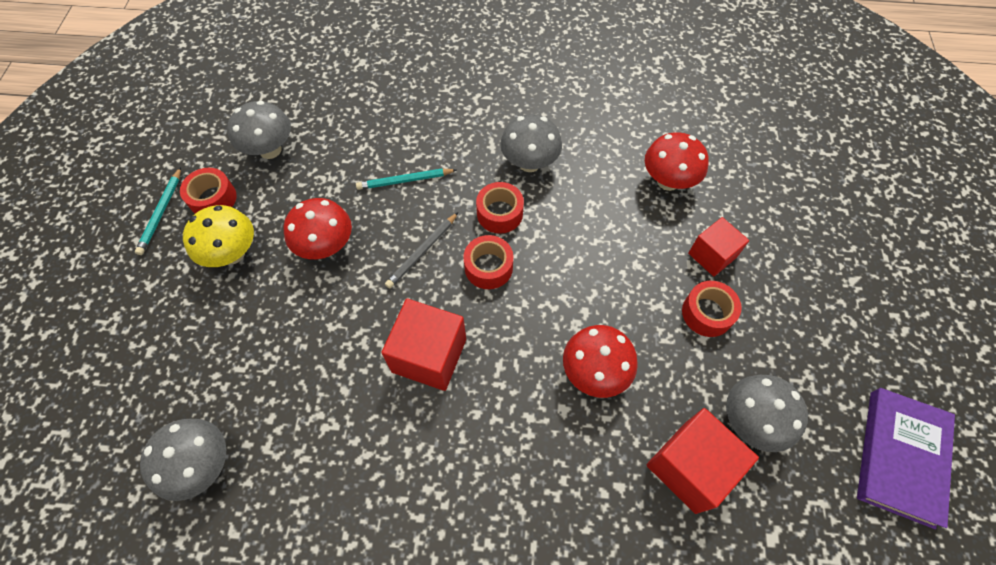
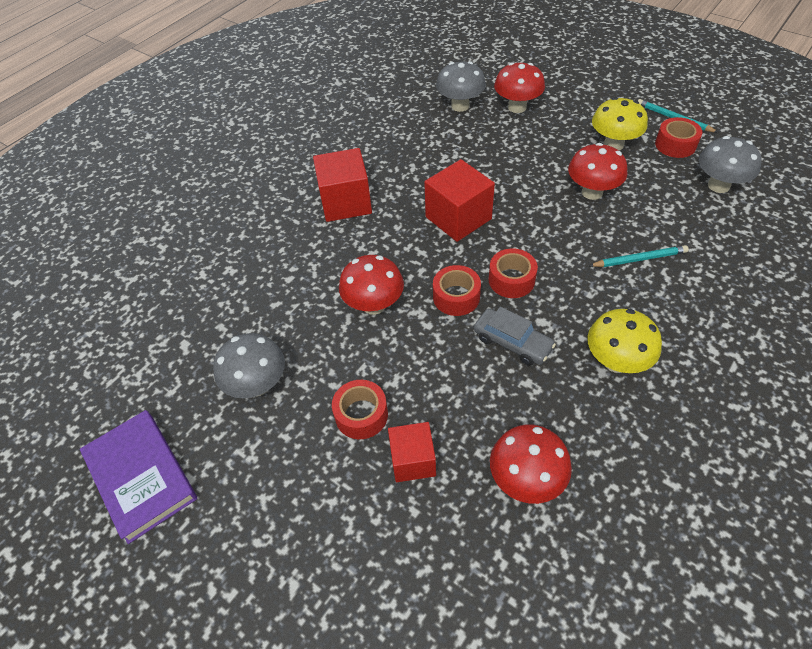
camera: 125 degrees right, 10 degrees down
(185, 387) = (517, 107): none -> red mushroom
(405, 180) = (639, 259): turquoise pencil -> turquoise pencil turned 60 degrees clockwise
(422, 252) = (553, 244): grey pencil -> none
(499, 213) = (564, 311): red tape -> red tape (456, 297)
(529, 163) = (616, 361): grey mushroom -> yellow mushroom
(558, 237) = (512, 342): none -> grey car
(690, 467) = (265, 325): red cube -> red cube (345, 202)

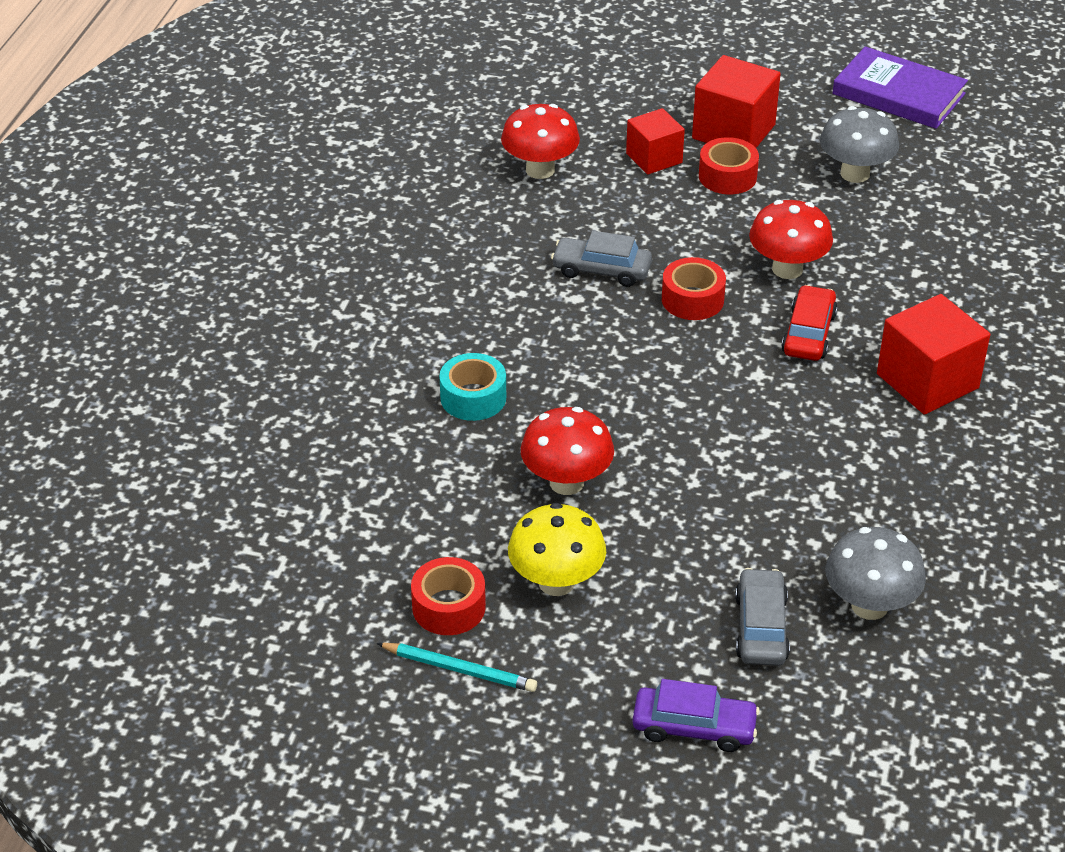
camera: 155 degrees right, 10 degrees down
(393, 250) = (809, 333): none -> red car
(458, 218) = (748, 396): red cube -> red cube (733, 131)
(511, 280) = (633, 334): red tape -> none
(517, 107) = (761, 627): red mushroom -> grey car
(567, 79) = (694, 727): none -> purple car
(616, 361) = (477, 278): yellow mushroom -> none
(639, 259) = (473, 397): turquoise pencil -> turquoise tape
(718, 185) = (370, 540): grey mushroom -> none

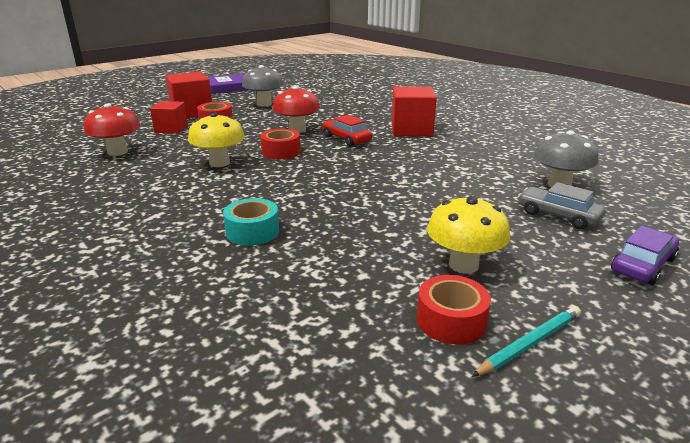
camera: 55 degrees left, 15 degrees down
(566, 482) = (372, 229): red mushroom -> none
(601, 270) = (219, 163): grey car -> yellow mushroom

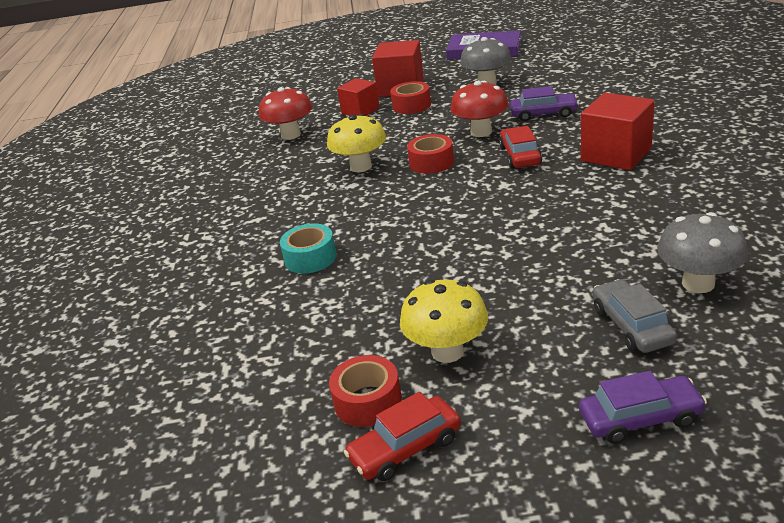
camera: 40 degrees right, 5 degrees up
(331, 115) = (543, 114): none -> purple car
(530, 343) = (405, 448): turquoise pencil -> red car

